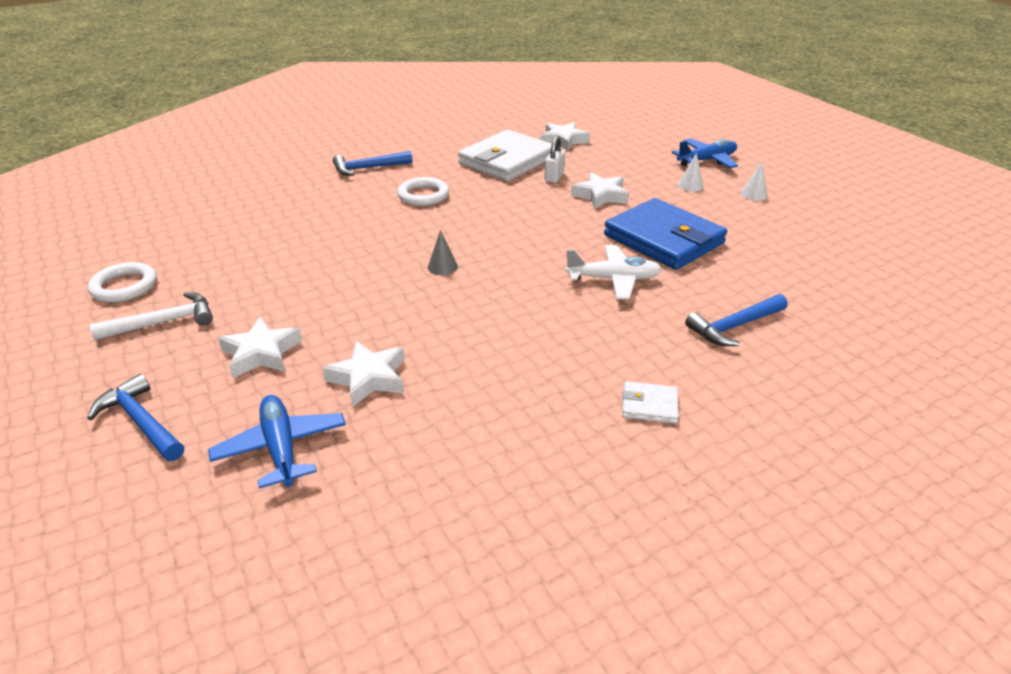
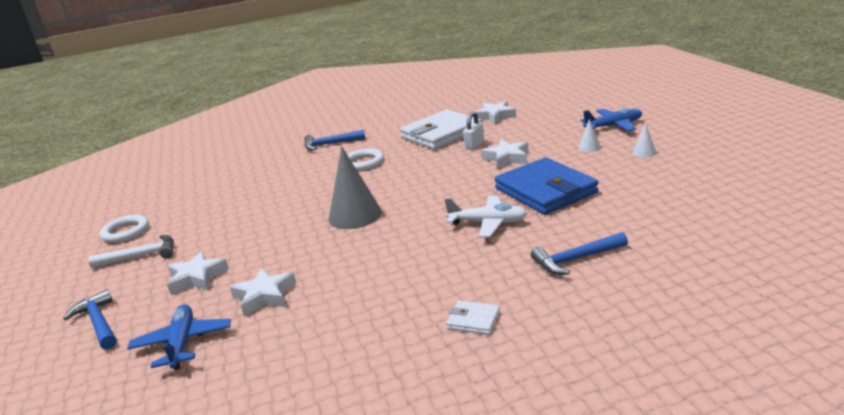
camera: 15 degrees right, 10 degrees down
(442, 267) = (355, 215): grey cone -> grey cone, size x2.21

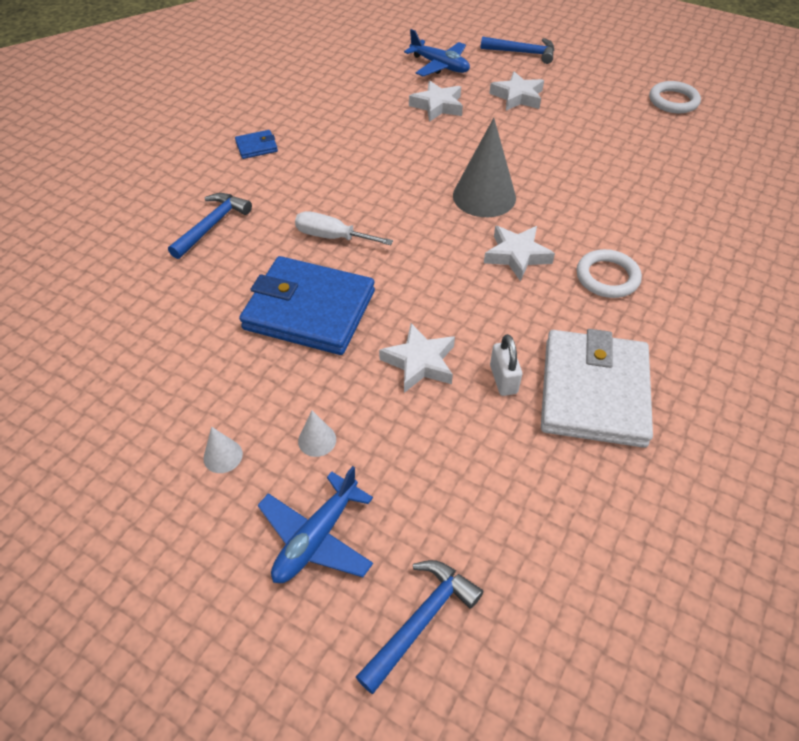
camera: 135 degrees right, 25 degrees up
(141, 256) = (604, 92): white hammer -> none
(330, 144) = (724, 298): blue hammer -> blue hammer (421, 620)
(473, 320) = (256, 147): white wallet -> blue wallet
(488, 223) = (332, 237): white plane -> white screwdriver
(495, 116) = (571, 495): white star -> white star (517, 255)

